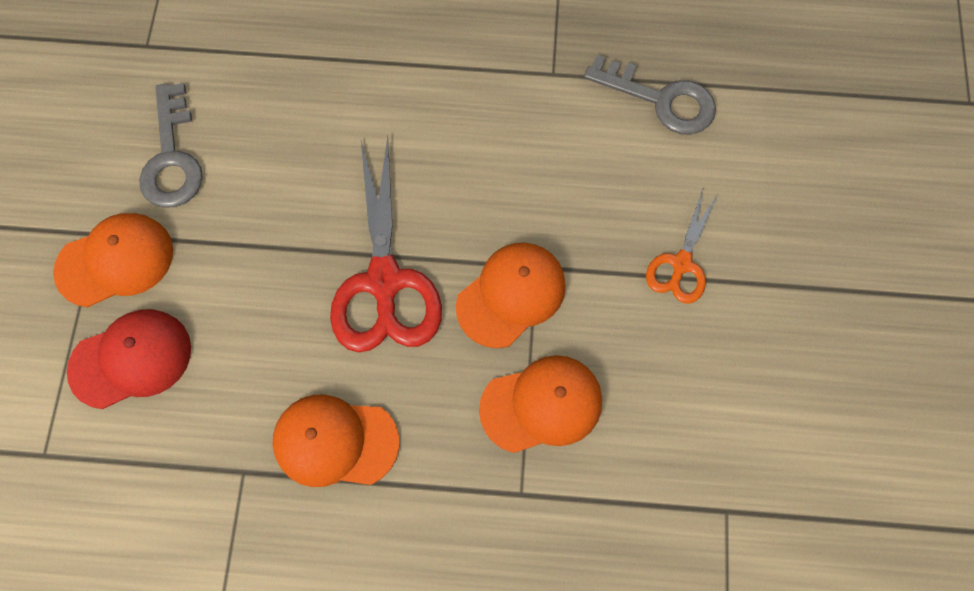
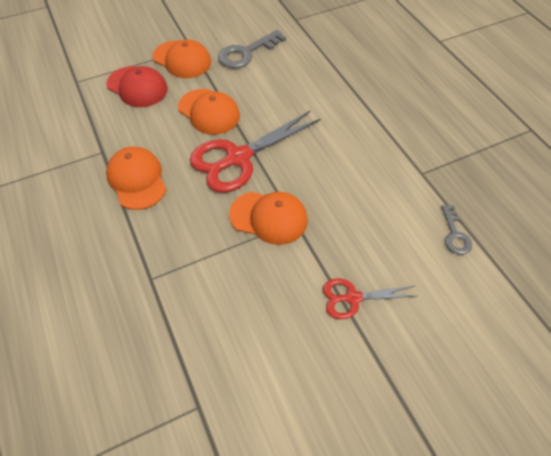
camera: 60 degrees right, 15 degrees down
(541, 405) = (211, 264): orange cap -> orange cap (209, 112)
(661, 99) = (455, 234): grey key -> grey key, size x0.59
(681, 264) = (352, 298): orange scissors -> red scissors

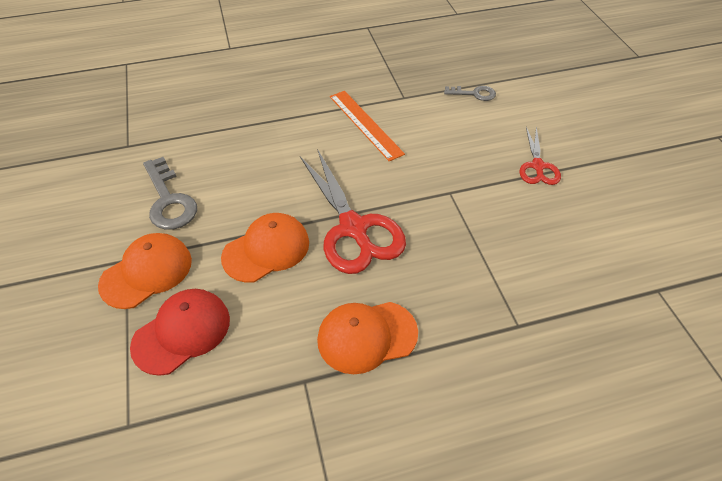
camera: 80 degrees left, 5 degrees down
(269, 217) = (443, 212): orange cap -> none
(369, 149) = (365, 124): none -> orange ruler

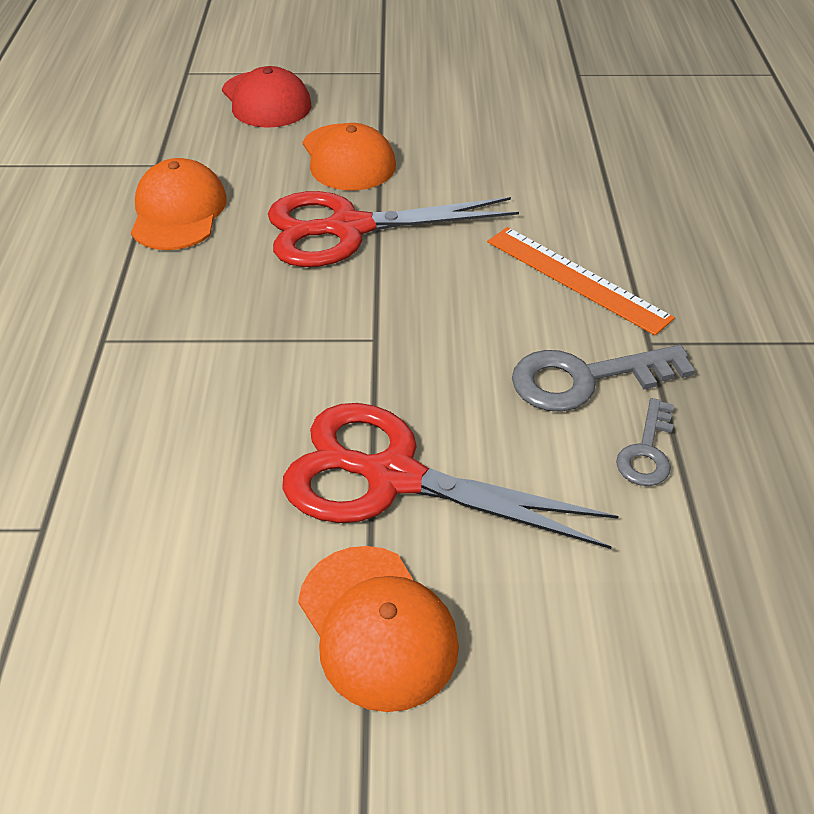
camera: 105 degrees right, 5 degrees down
(147, 272) = (357, 83): orange cap -> orange cap (377, 626)
(169, 200) = (464, 98): grey key -> grey key (585, 379)
(365, 124) = (576, 279): orange ruler -> orange ruler turned 60 degrees clockwise
(537, 166) = (392, 477): red scissors -> red scissors, size x1.83

